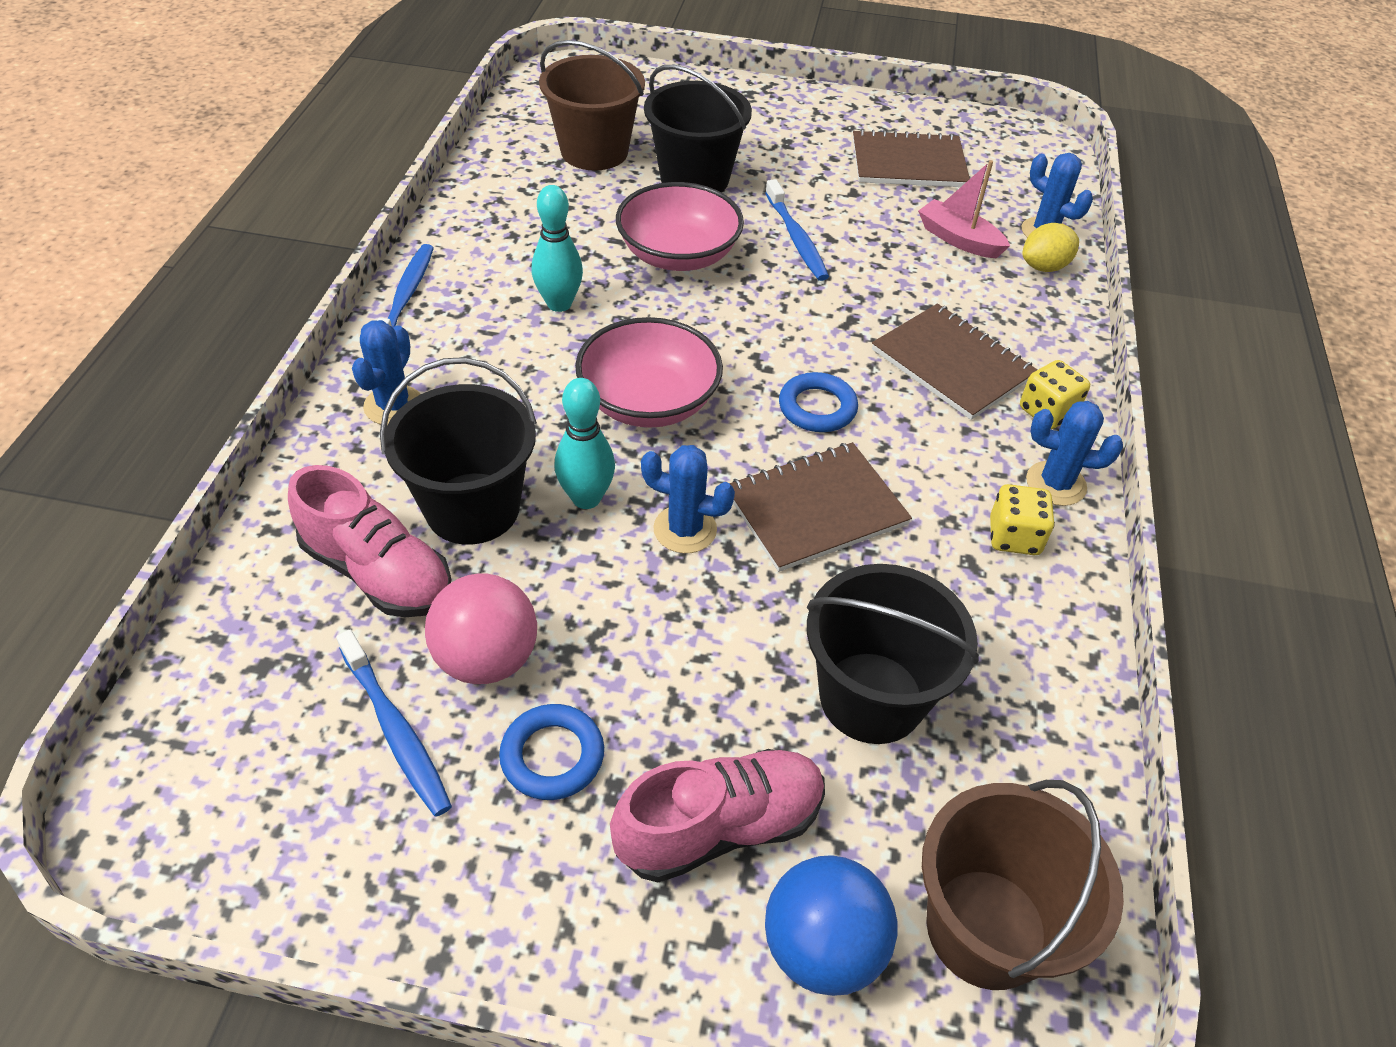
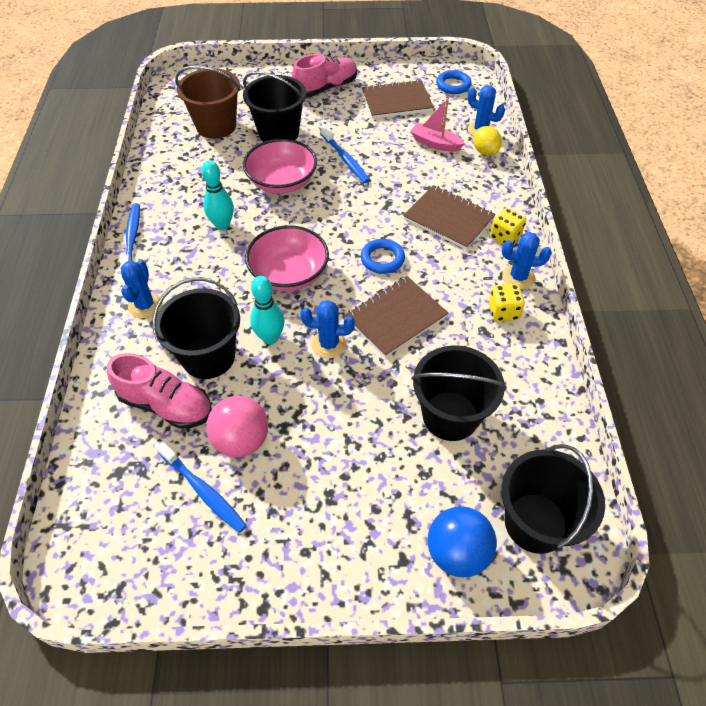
camera: 10 degrees left, 5 degrees up
(552, 756) = (292, 485): blue ring -> blue ring (453, 85)
(719, 827) = (389, 503): pink shoe -> pink shoe (326, 88)
(986, 928) = (535, 523): brown bucket -> black bucket
(1044, 267) = (485, 151): yellow lemon -> yellow lemon turned 75 degrees counterclockwise

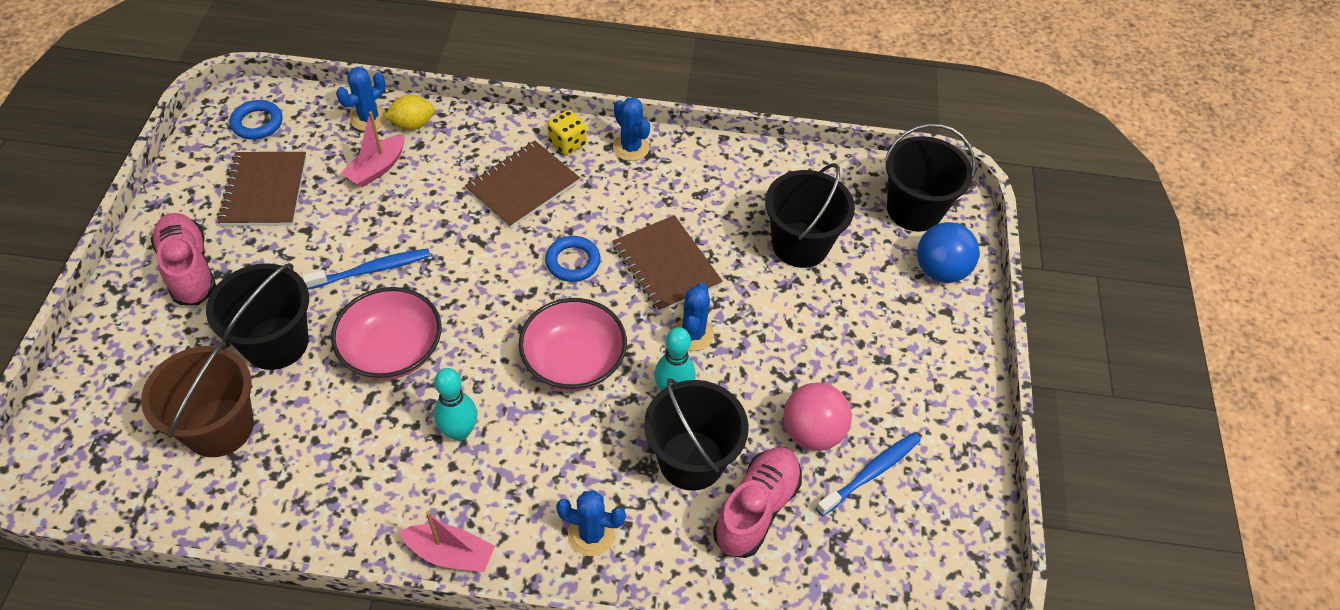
camera: 85 degrees left, 0 degrees up
(132, 237) = (450, 554): blue toothbrush -> pink boat
(503, 311) = (676, 172): yellow dice -> none
(518, 277) = (631, 148): blue cactus -> blue cactus turned 45 degrees counterclockwise

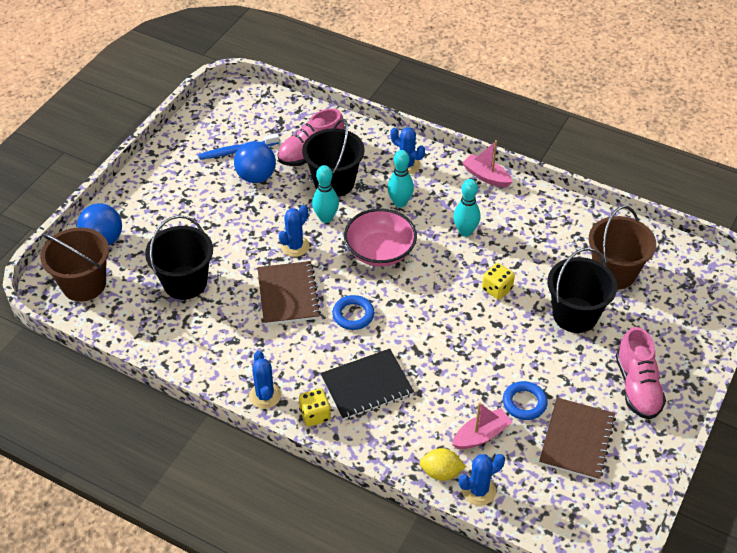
camera: 155 degrees left, 5 degrees down
(257, 123) = (580, 514): blue ring -> blue ring (524, 403)
(372, 270) = (500, 349): blue toothbrush -> none
(392, 350) = (497, 289): pink bowl -> yellow dice
(523, 186) = (367, 385): brown notebook -> black notebook
(575, 454) = (400, 202): none -> turquoise bowling pin
(812, 432) = (256, 177): pink ball -> blue ball
(914, 210) = (84, 284): black bucket -> brown bucket

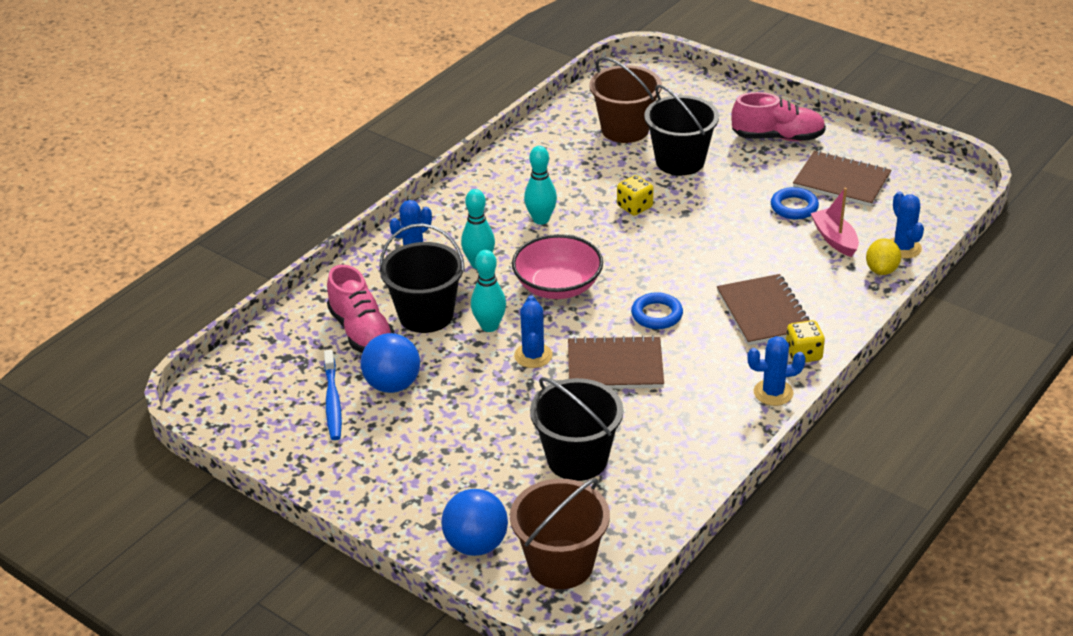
camera: 80 degrees left, 10 degrees down
(295, 246) = (533, 356): blue cactus -> blue cactus turned 45 degrees clockwise
(367, 385) = (764, 312): black notebook -> brown notebook
(486, 176) = (454, 195): pink boat -> none

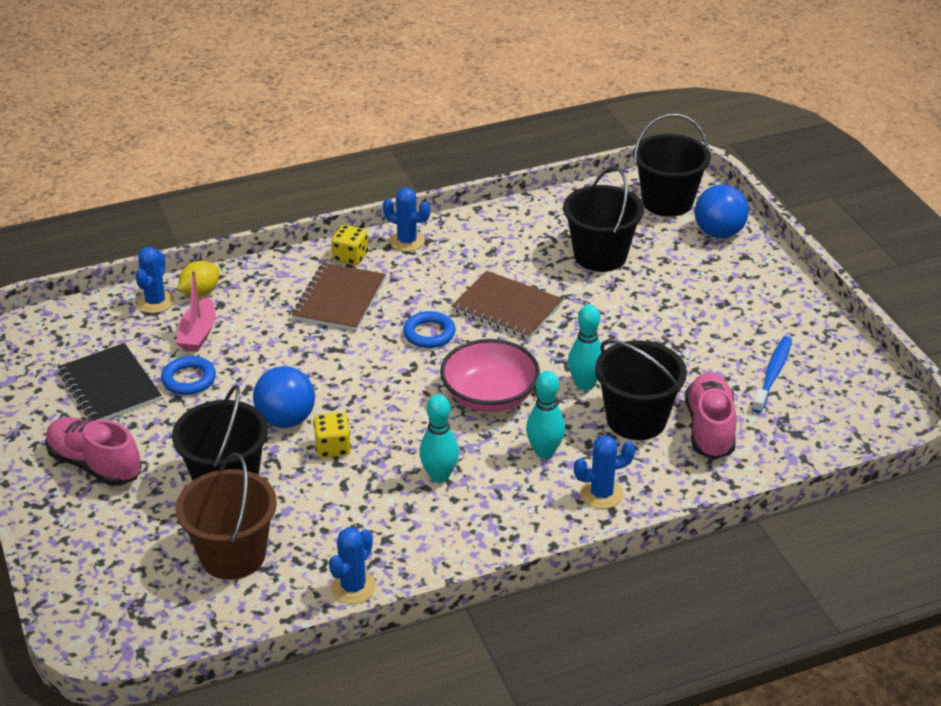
camera: 150 degrees left, 0 degrees up
(392, 385) = (710, 367): blue ball -> blue ball (286, 420)
(533, 356) = (568, 343): blue cactus -> blue cactus (353, 587)
(561, 564) = (667, 202): brown bucket -> black bucket
(841, 181) = (110, 386): brown notebook -> black notebook

